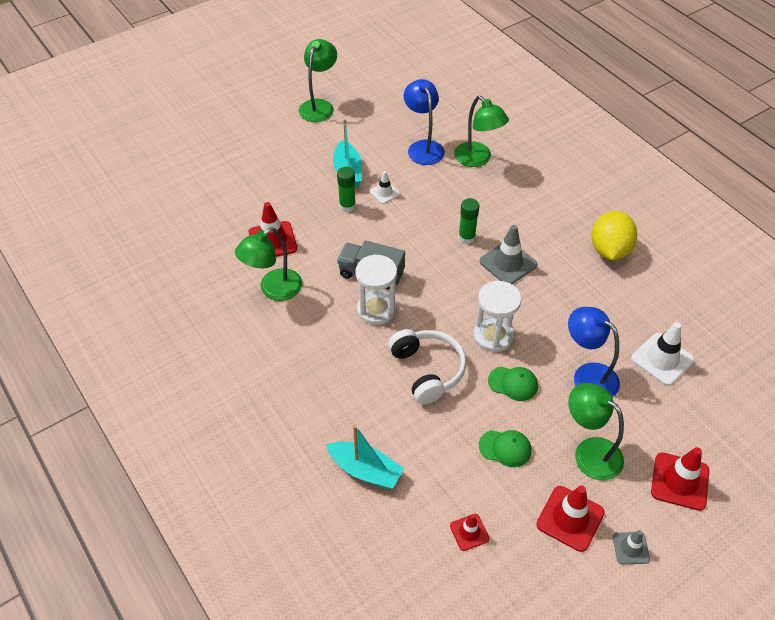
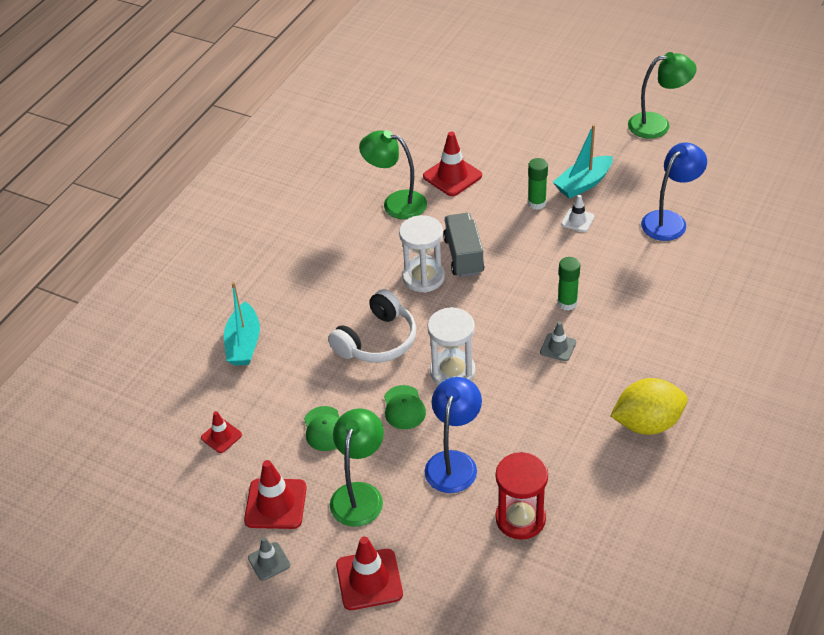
camera: 65 degrees right, 5 degrees down
(477, 159) = (691, 267): green lamp -> none
(508, 263) = (558, 347): grey traffic cone -> grey traffic cone, size x0.58
(662, 359) = (520, 518): white traffic cone -> red hourglass

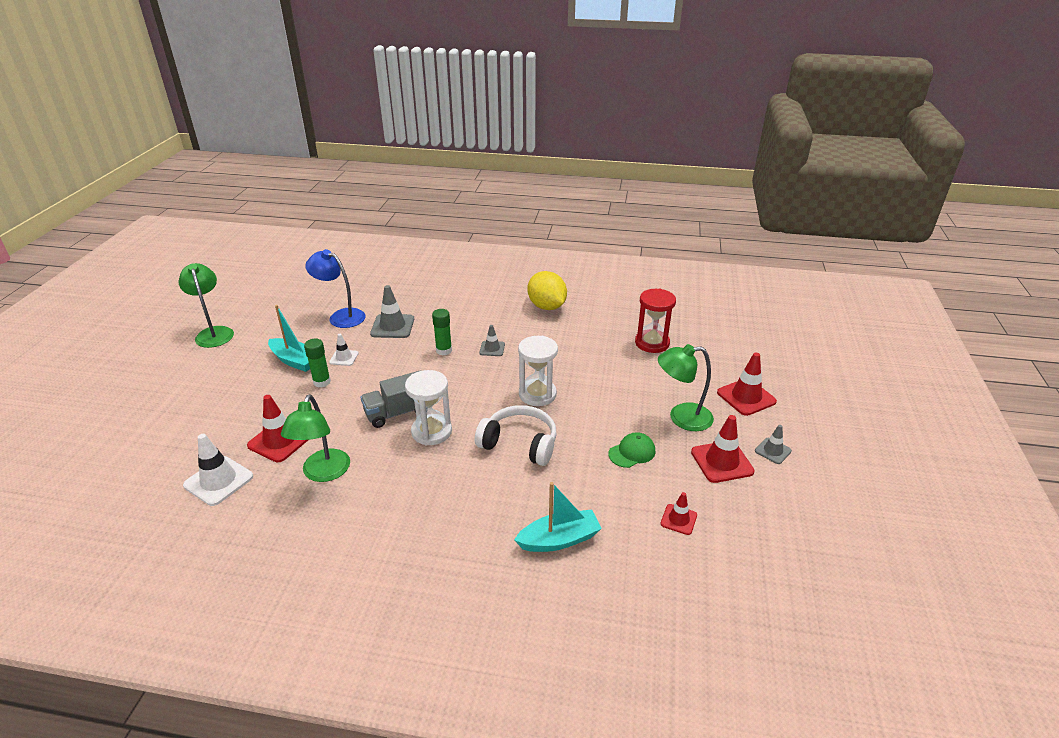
camera: 110 degrees left, 10 degrees down
(404, 407) = (586, 412): green cap -> none
(414, 143) = (218, 481): none -> white traffic cone
(454, 462) = (624, 378): blue lamp -> none
(634, 263) = (392, 326): none -> grey traffic cone

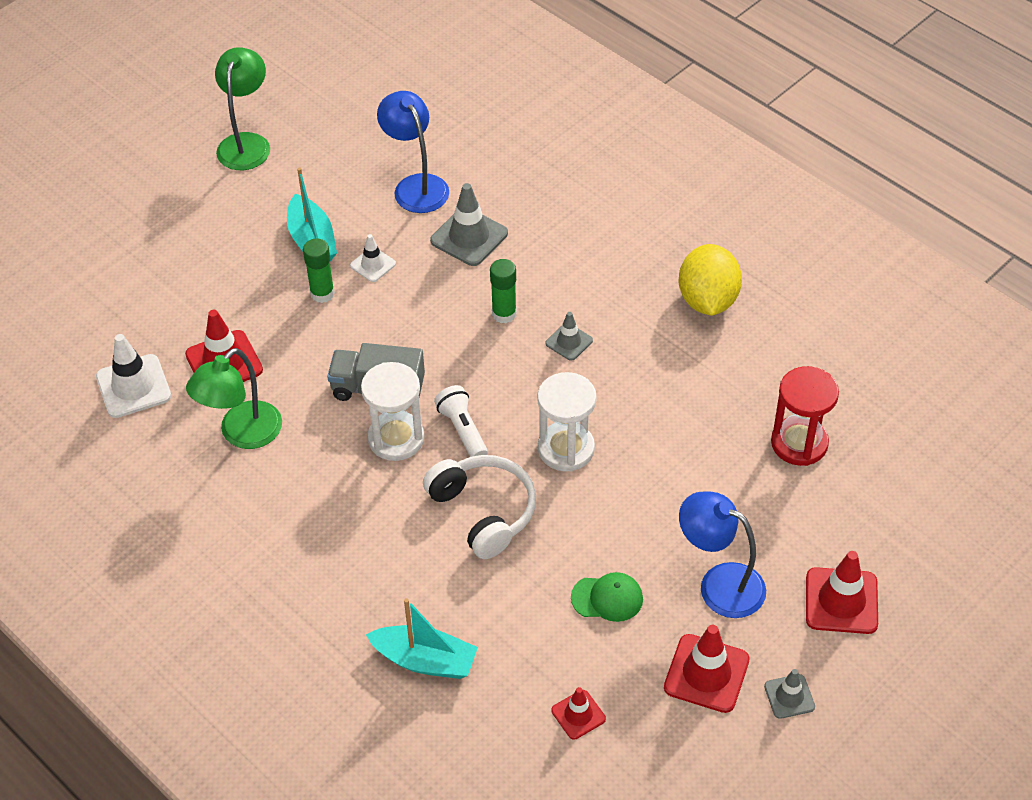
camera: 35 degrees right, 15 degrees up
(469, 410) = (462, 430): none -> white flashlight
(681, 417) = (719, 584): green lamp -> blue lamp

